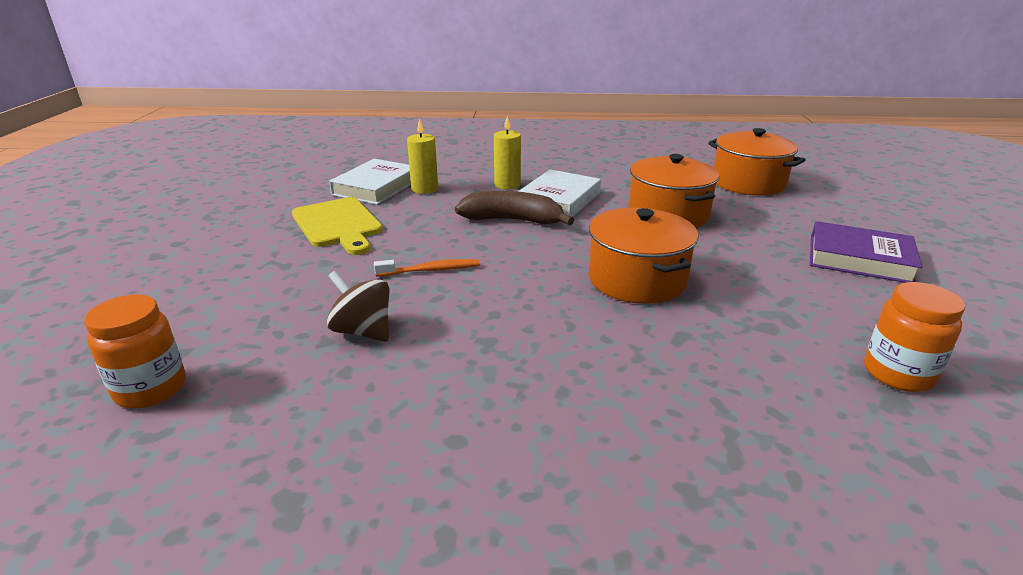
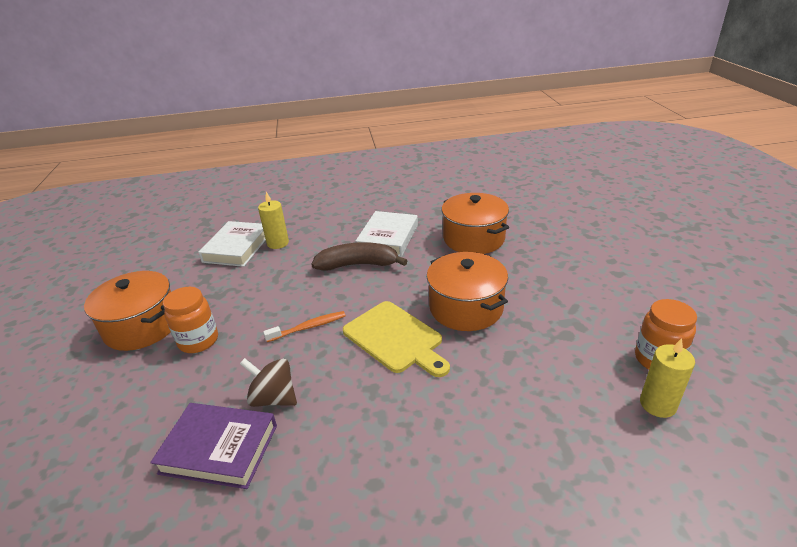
camera: 10 degrees left, 5 degrees up
(151, 389) = (121, 490): orange jar -> orange jar (198, 341)
(338, 224) = (218, 293): yellow cutting board -> yellow cutting board (395, 338)
(507, 185) = (343, 228): yellow candle -> yellow candle (657, 404)
(748, 183) = (525, 197): orange pot -> orange pot (142, 326)
(859, 259) = (615, 260): purple book -> purple book (219, 449)

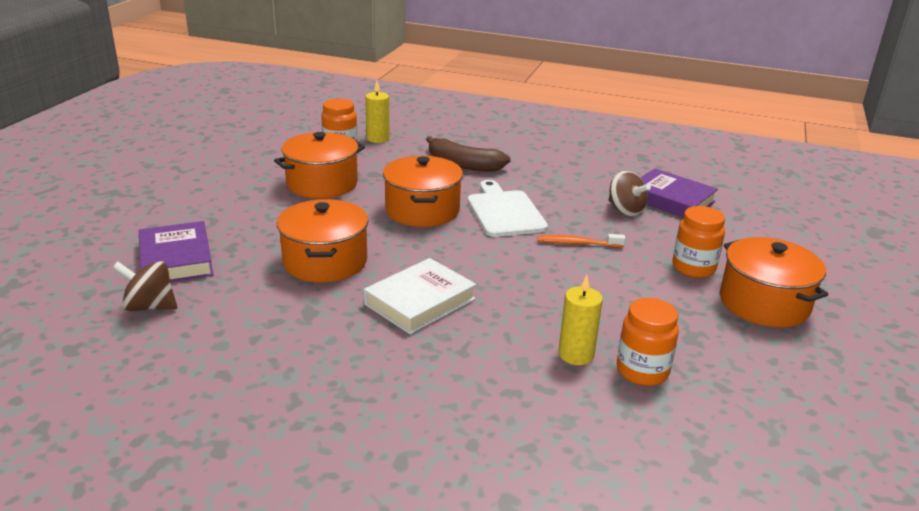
camera: 155 degrees left, 5 degrees down
(237, 248) = (642, 371): white book -> orange jar
(358, 265) = (486, 282): brown banana -> brown banana (463, 164)
(395, 338) = (504, 212): yellow cutting board -> white cutting board
(518, 187) = (150, 306): none -> brown spinning top
(554, 208) = (176, 259): none -> purple book
(585, 300) = (322, 184): none -> orange pot

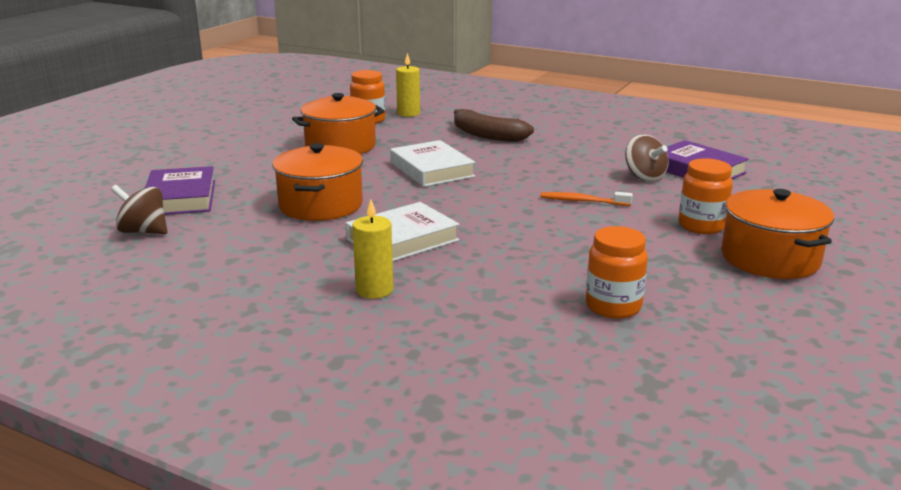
camera: 10 degrees right, 5 degrees down
(422, 210) = (432, 170): orange pot -> white book
(504, 212) = (515, 173): white cutting board -> none
(576, 354) = (547, 289): yellow candle -> yellow candle (374, 290)

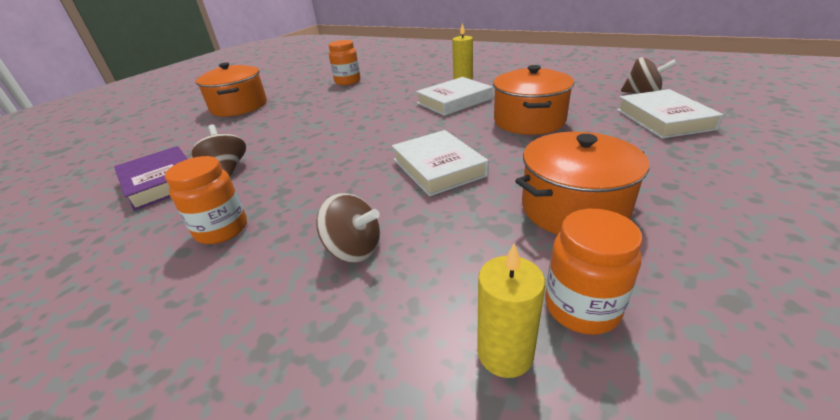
camera: 175 degrees left, 10 degrees up
(181, 198) = (663, 119): purple book -> white book
(487, 135) = (354, 249): brown banana -> brown spinning top
(582, 201) = (311, 138): orange toothbrush -> none
(701, 226) = (248, 123): orange jar -> orange jar (222, 230)

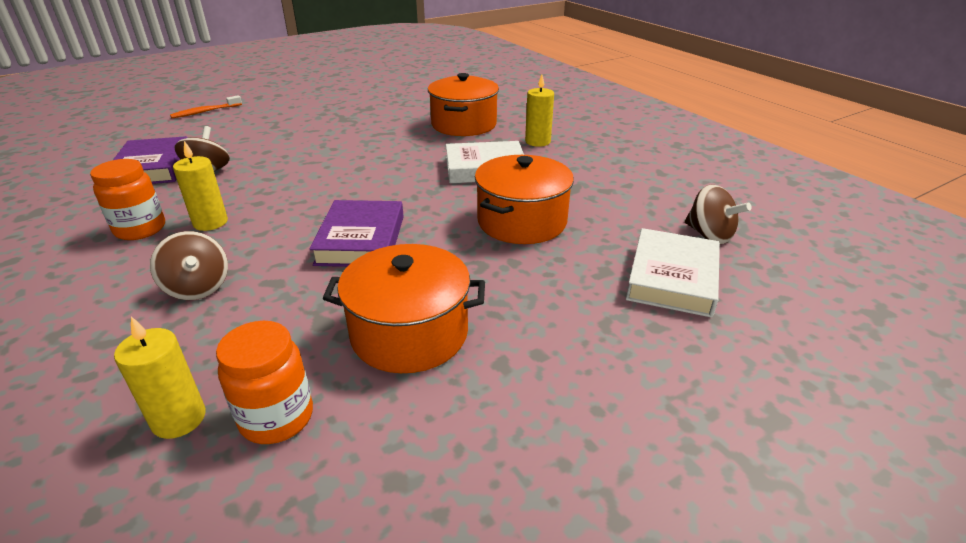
camera: 25 degrees right, 0 degrees up
(155, 131) = (205, 112): none -> orange toothbrush
(239, 106) = (294, 106): orange pot -> orange pot (464, 124)
(288, 200) = (210, 222): none -> yellow candle
(347, 81) = (420, 107): orange jar -> none
(438, 167) = (361, 240): white book -> purple book

